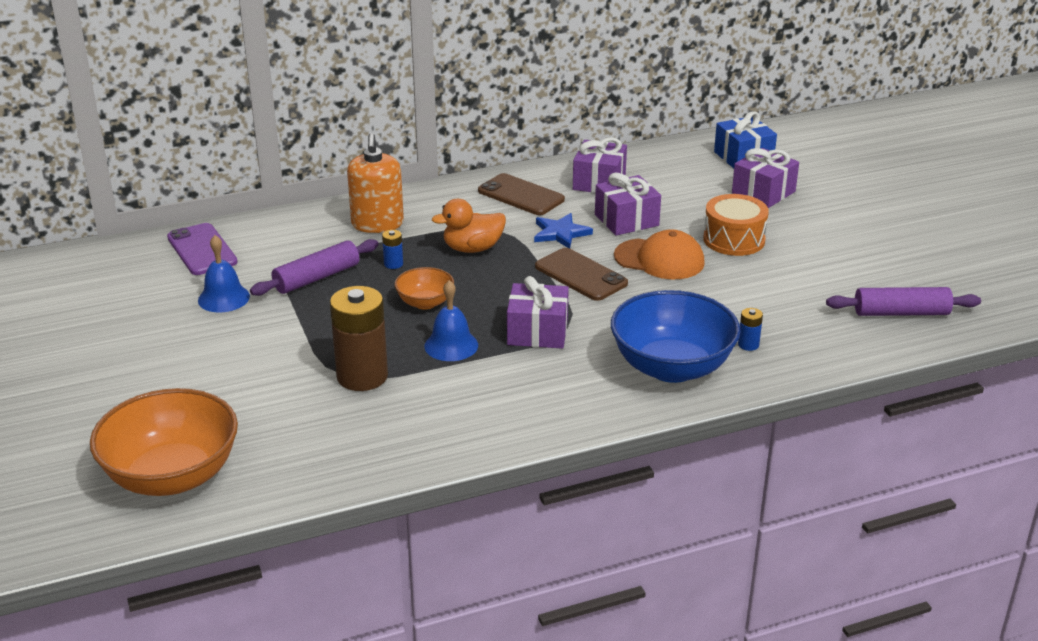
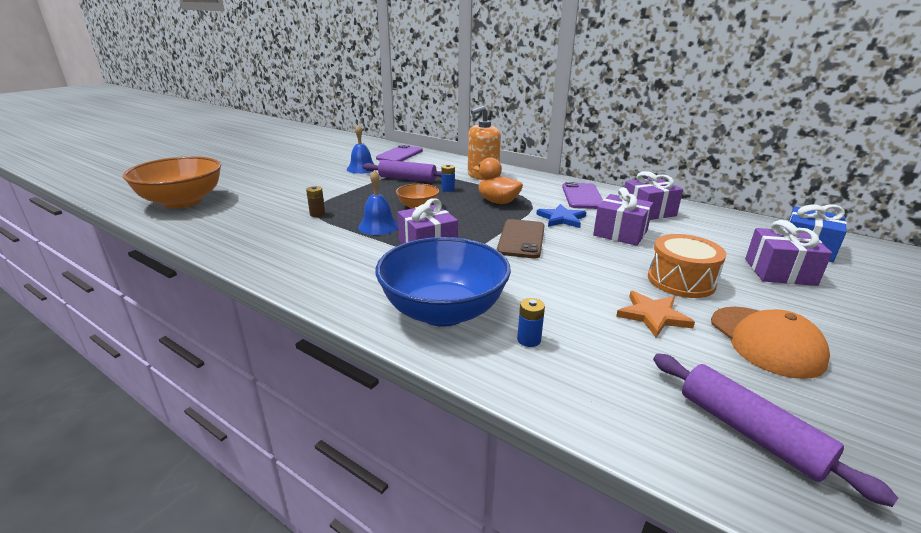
camera: 55 degrees right, 5 degrees down
(362, 376) = (317, 214): brown battery -> brown battery, size x0.43
(521, 195) = (582, 196): brown phone -> purple phone
(659, 259) = (592, 259): orange cap -> orange cap (765, 341)
(767, 278) = (653, 315): none -> orange star

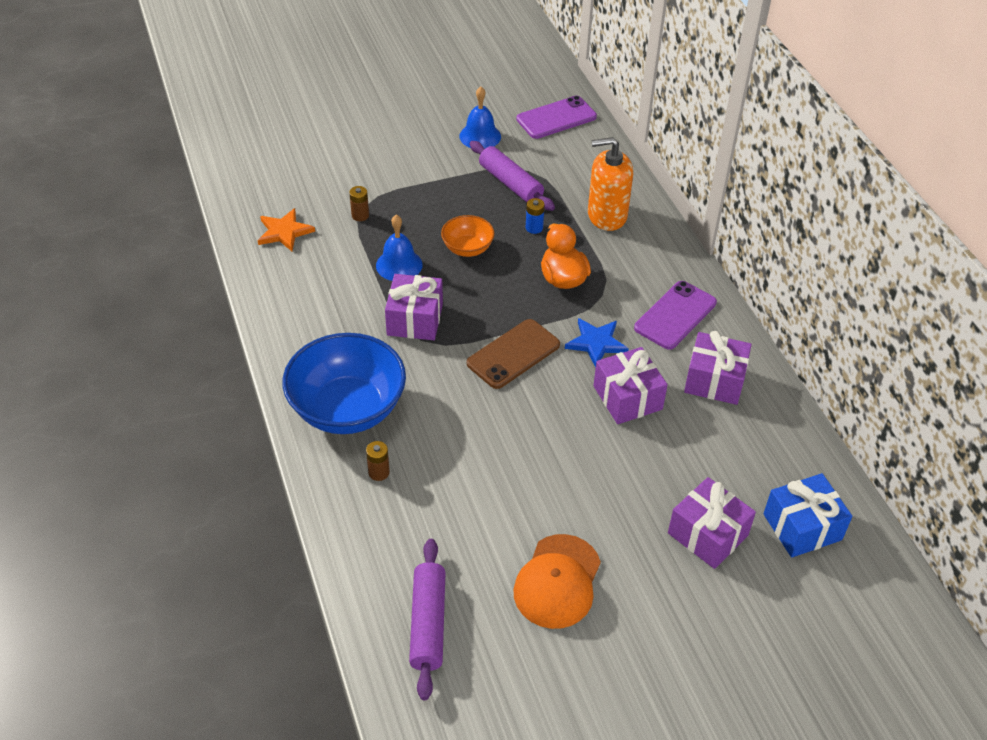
camera: 35 degrees right, 20 degrees up
(182, 202) = (256, 134): orange bowl -> none
(529, 340) = (379, 472): blue battery -> brown battery
(653, 315) = (504, 507): orange star -> orange star (284, 232)
(681, 281) = (589, 488): orange drum -> none

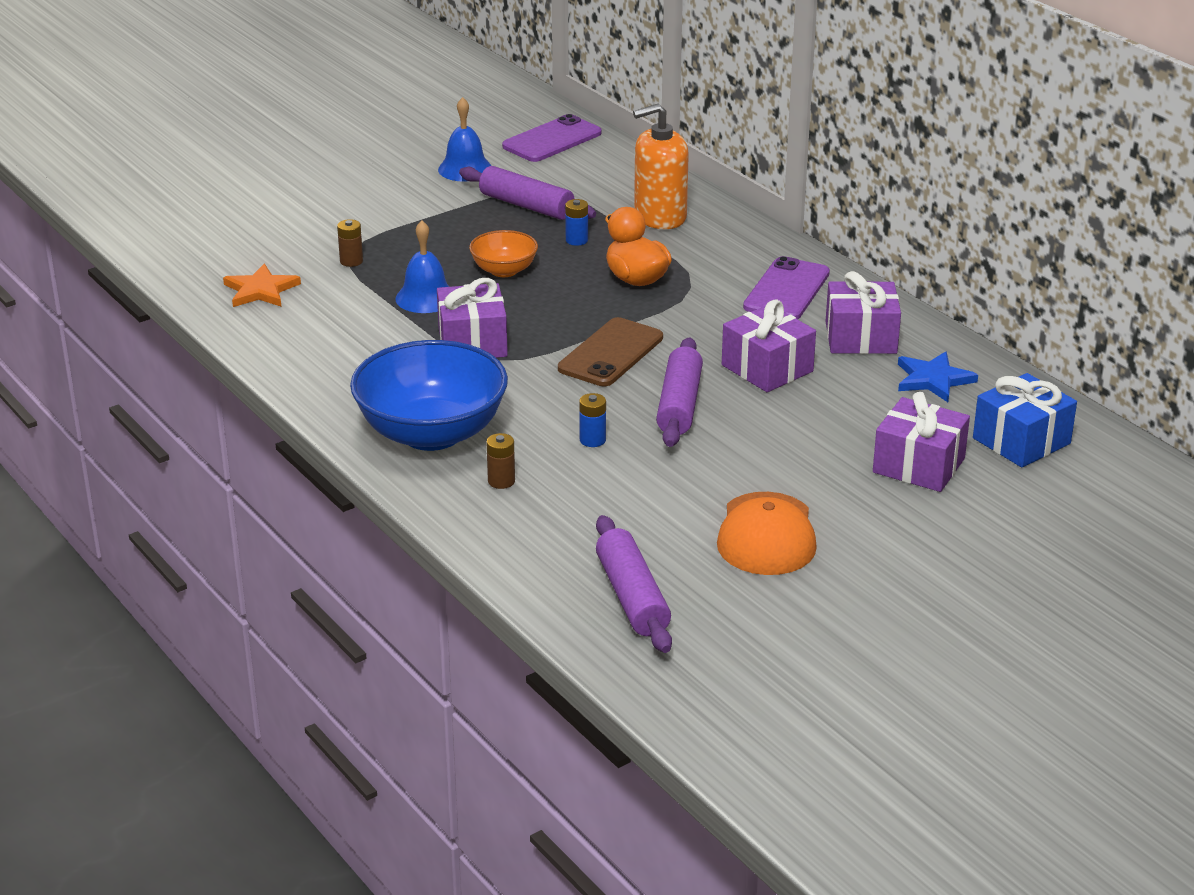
camera: 15 degrees left, 15 degrees down
(464, 444) = (592, 440): none -> blue battery
(544, 422) = (679, 405): none -> purple rolling pin
(596, 343) = (705, 328): blue star -> blue star (933, 379)

